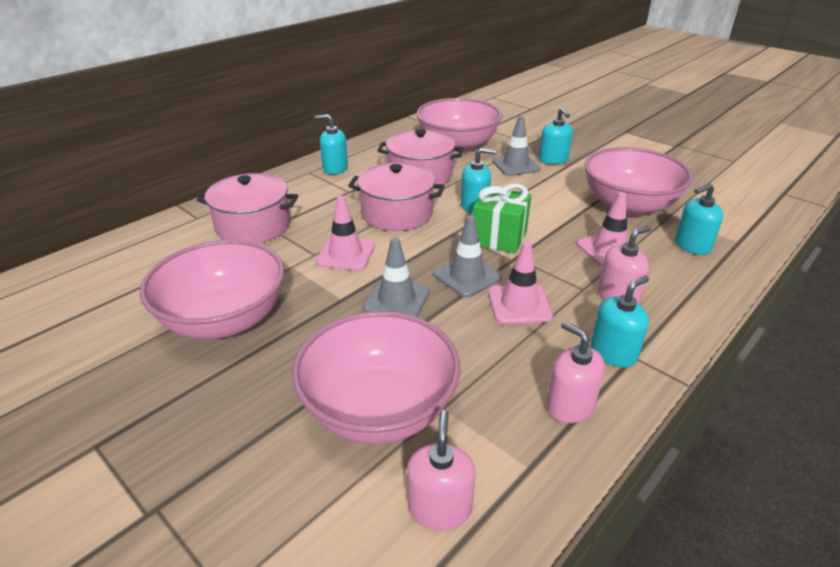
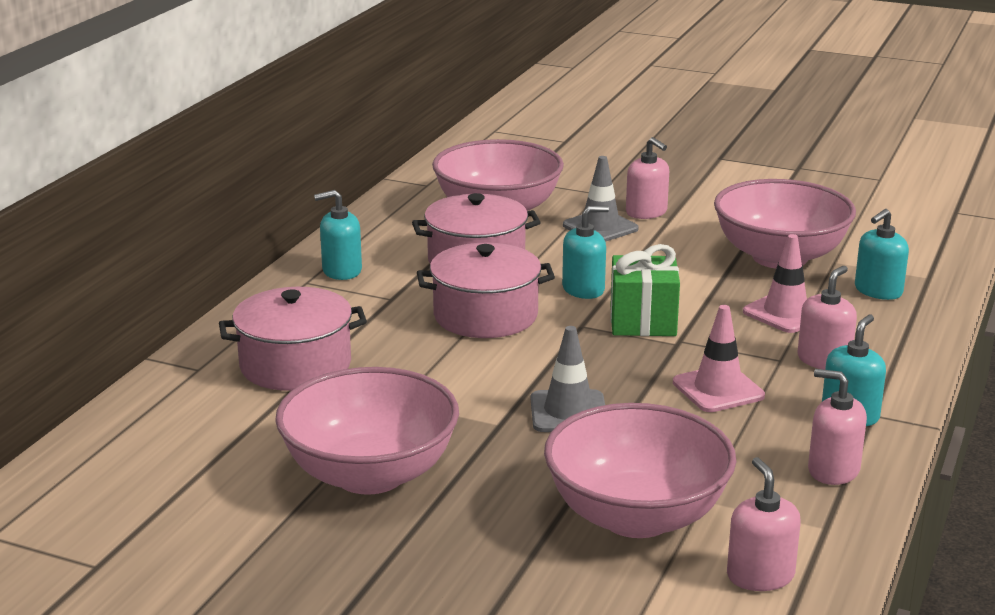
camera: 20 degrees left, 10 degrees down
(345, 254) = (459, 375): pink traffic cone -> none
(467, 276) = (635, 371): grey traffic cone -> none
(553, 160) = (646, 212): turquoise soap dispenser -> pink soap dispenser

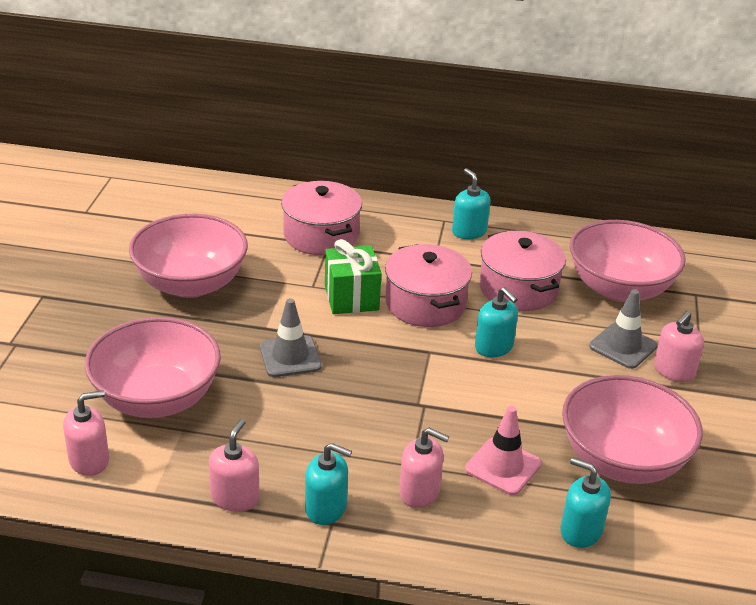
camera: 75 degrees right, 10 degrees up
(643, 322) = (449, 383): green gift -> green gift (351, 298)
(718, 389) = (347, 430): pink traffic cone -> none

